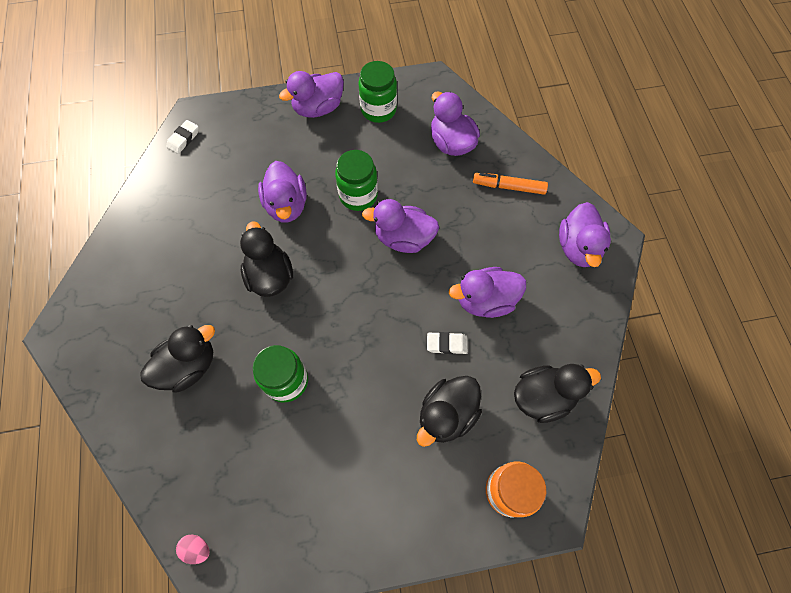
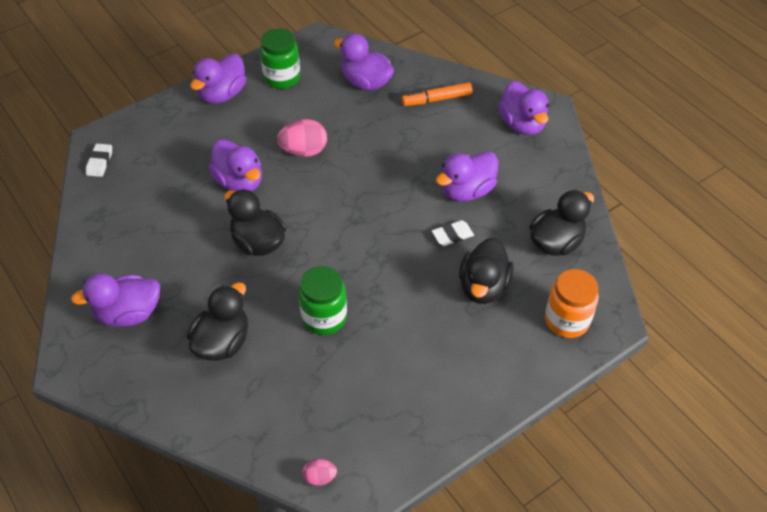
camera: 25 degrees left, 15 degrees down
(358, 195) = (304, 151): green jar -> pink egg
(403, 238) = (366, 170): purple duck -> purple duck (128, 314)

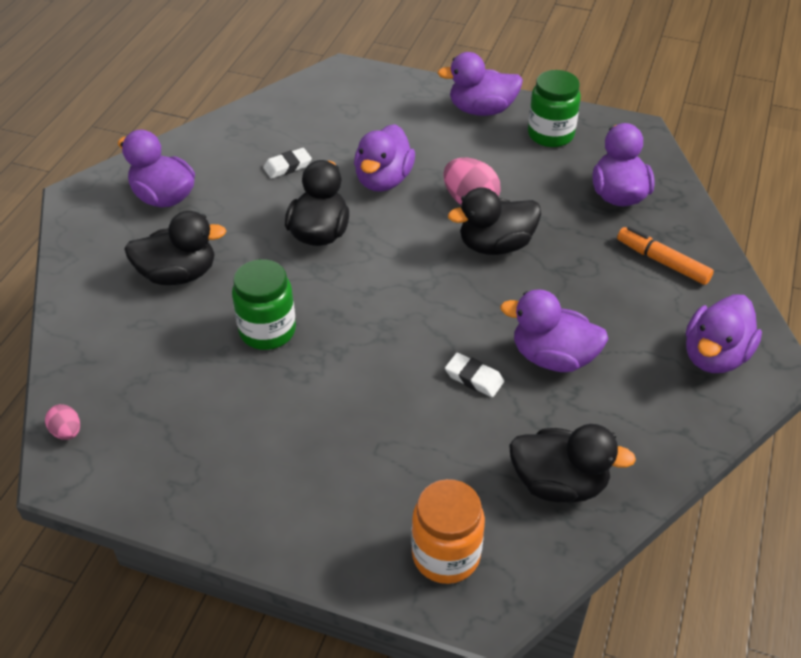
camera: 55 degrees right, 5 degrees down
(100, 162) = (318, 87): white eraser -> white eraser (287, 166)
(483, 287) = (424, 444): black duck -> black duck (495, 245)

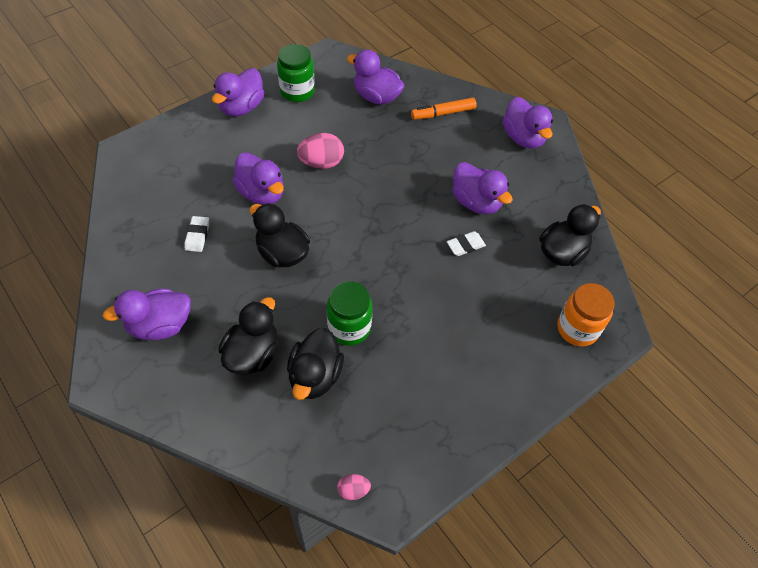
camera: 60 degrees left, 10 degrees up
(495, 245) = (369, 174): black duck -> black duck (315, 376)
(552, 357) = (476, 202): purple duck -> purple duck turned 90 degrees counterclockwise

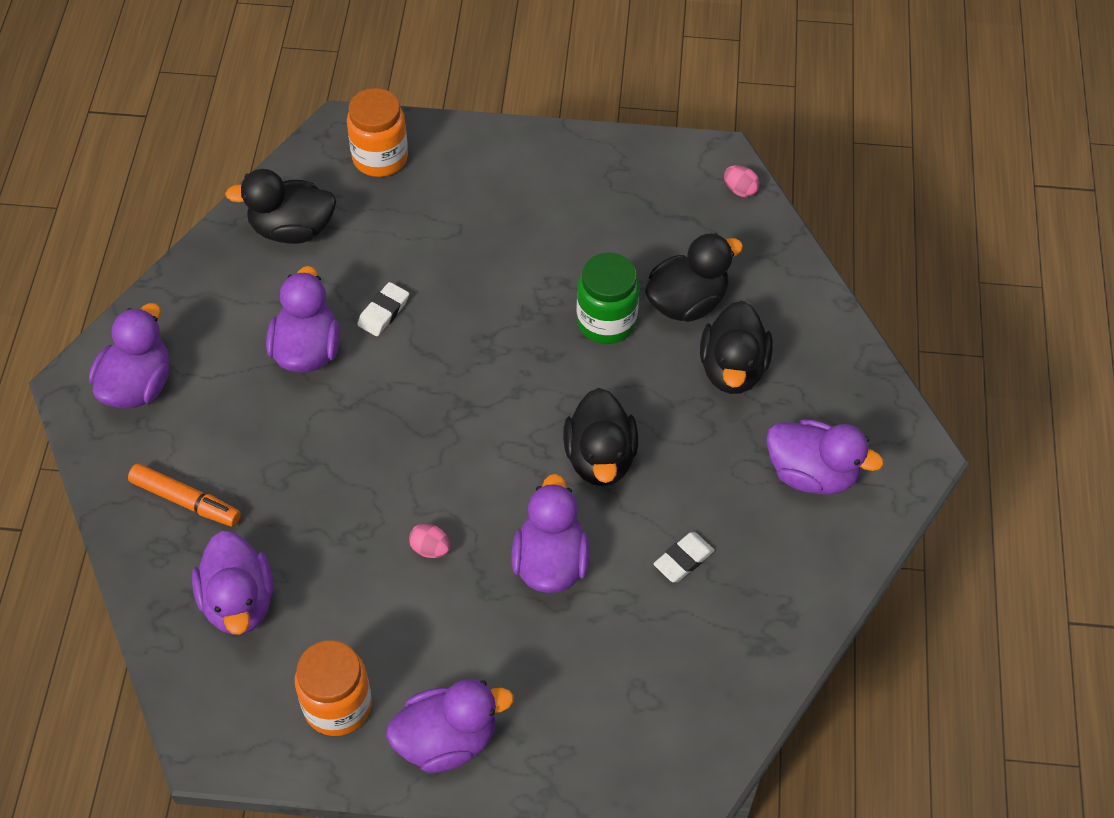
camera: 135 degrees left, 0 degrees up
(252, 354) = (732, 369): black duck -> black duck turned 60 degrees counterclockwise
(297, 91) = (337, 705): green jar -> orange jar
(321, 163) = (430, 549): pink egg -> pink egg, size x0.54
(465, 245) = (383, 312): white eraser -> white eraser turned 75 degrees counterclockwise

